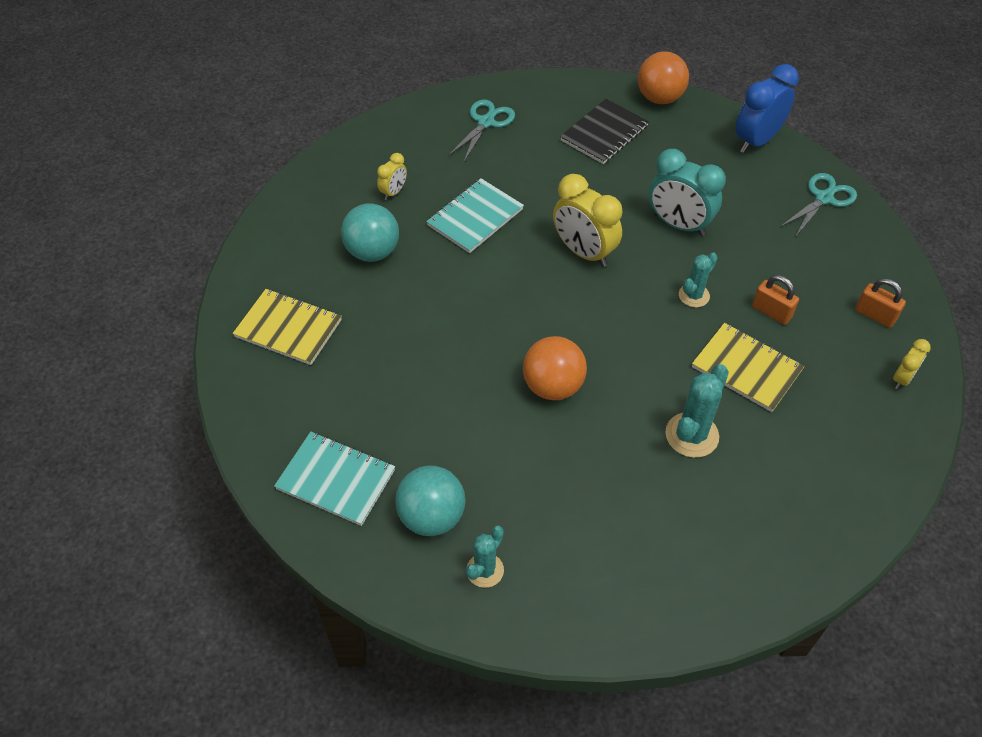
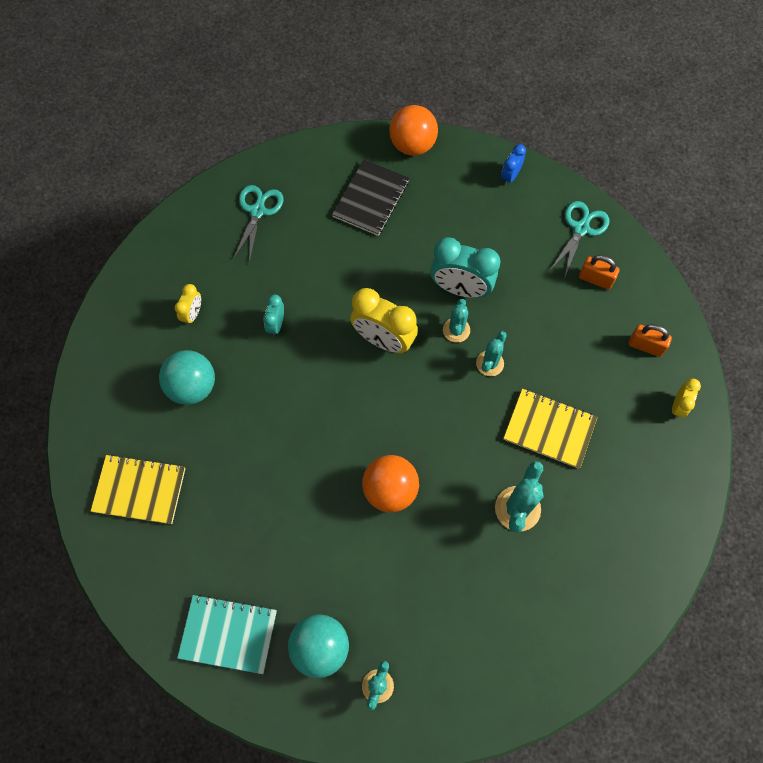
camera: 15 degrees left, 15 degrees up
(475, 217) = (276, 324): turquoise notebook -> turquoise clock
(664, 259) = (456, 330): none -> turquoise cactus
(756, 141) = (510, 176): blue clock -> blue clock, size x0.51
(771, 312) = (559, 364): orange padlock -> orange padlock (595, 279)

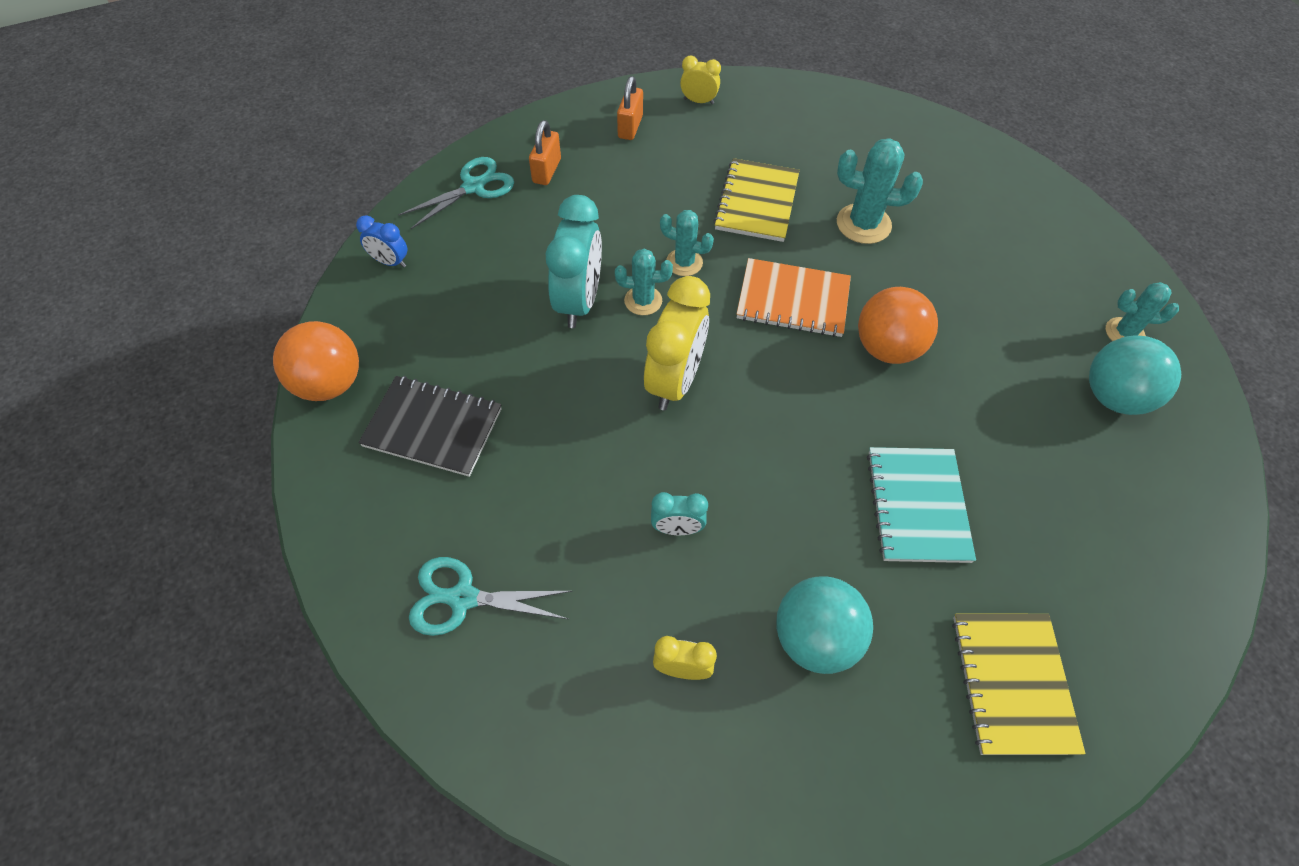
camera: 100 degrees left, 10 degrees down
(228, 634) = (1153, 506): turquoise notebook -> turquoise notebook (917, 506)
(444, 433) = (793, 300): none -> orange notebook
(581, 229) = (473, 187): turquoise scissors -> turquoise scissors turned 120 degrees clockwise

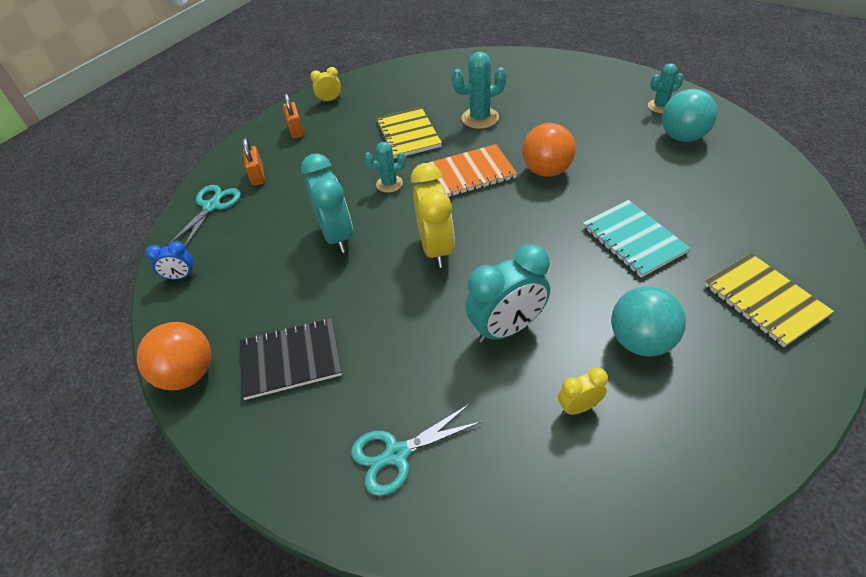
camera: 25 degrees left, 10 degrees down
(643, 301) = (380, 216): turquoise cactus -> none
(677, 528) = (507, 328): turquoise clock -> turquoise clock, size x1.96

